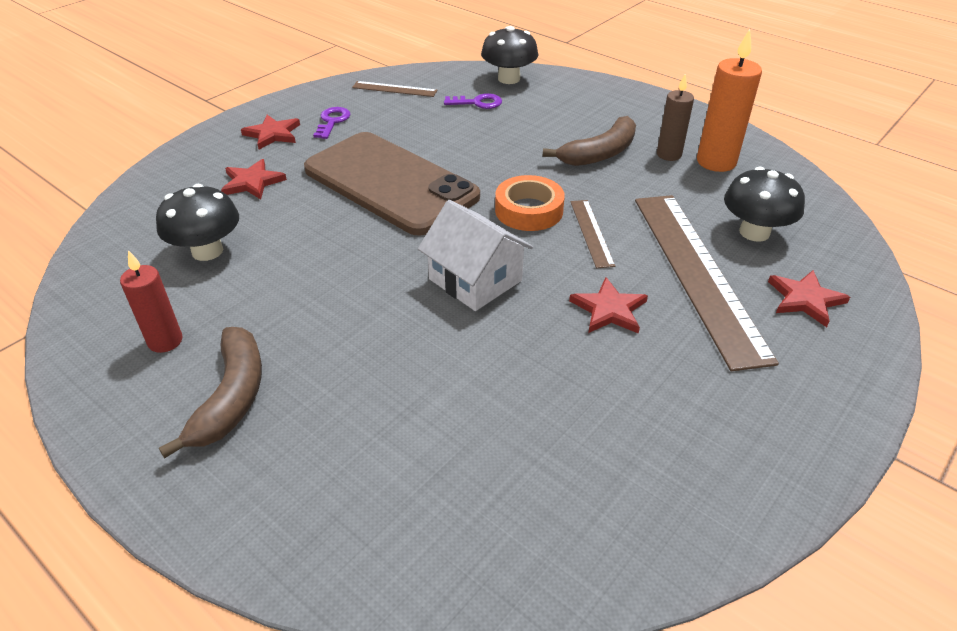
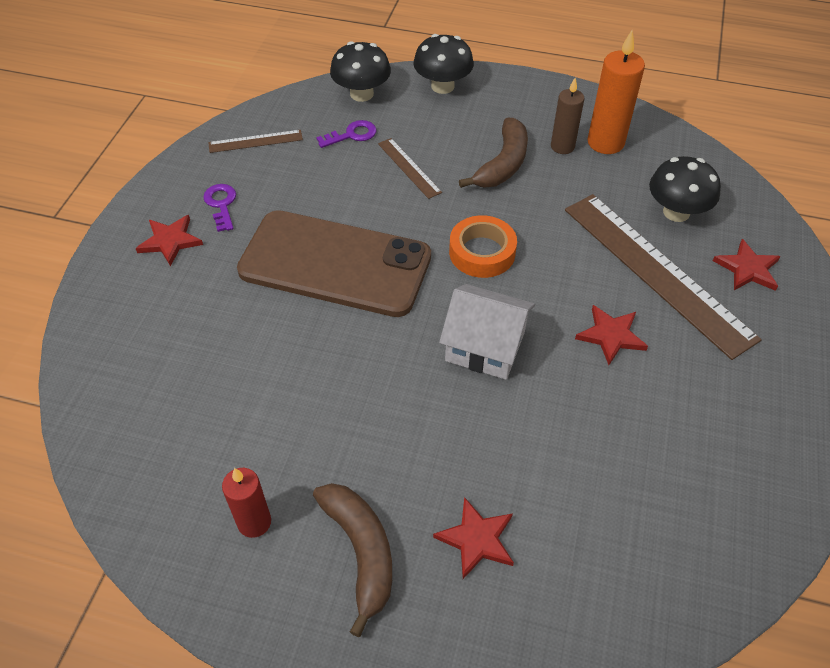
camera: 25 degrees left, 10 degrees up
(207, 251) = (215, 408): black mushroom -> black mushroom (442, 86)
(252, 182) = (196, 310): red star -> red star (476, 539)
(591, 232) = (549, 259): brown ruler -> brown ruler (409, 168)

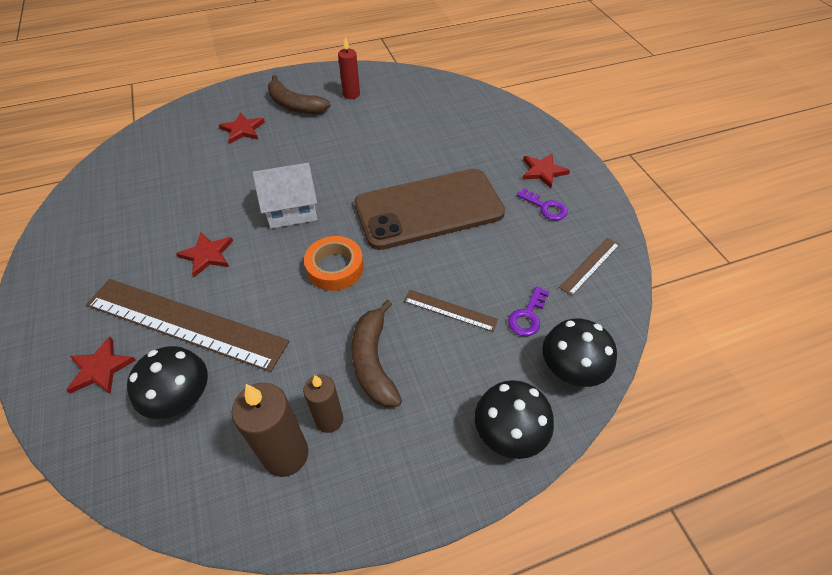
camera: 145 degrees right, 0 degrees up
(605, 142) = (286, 454): orange candle -> brown candle

